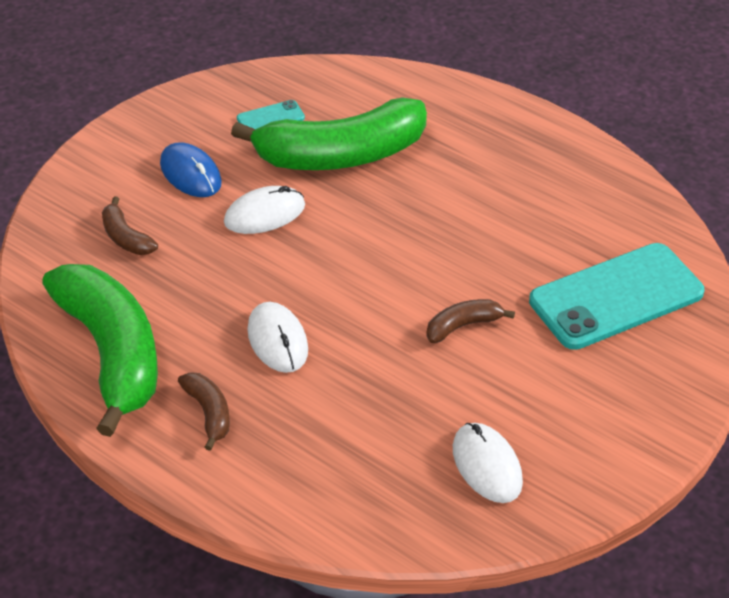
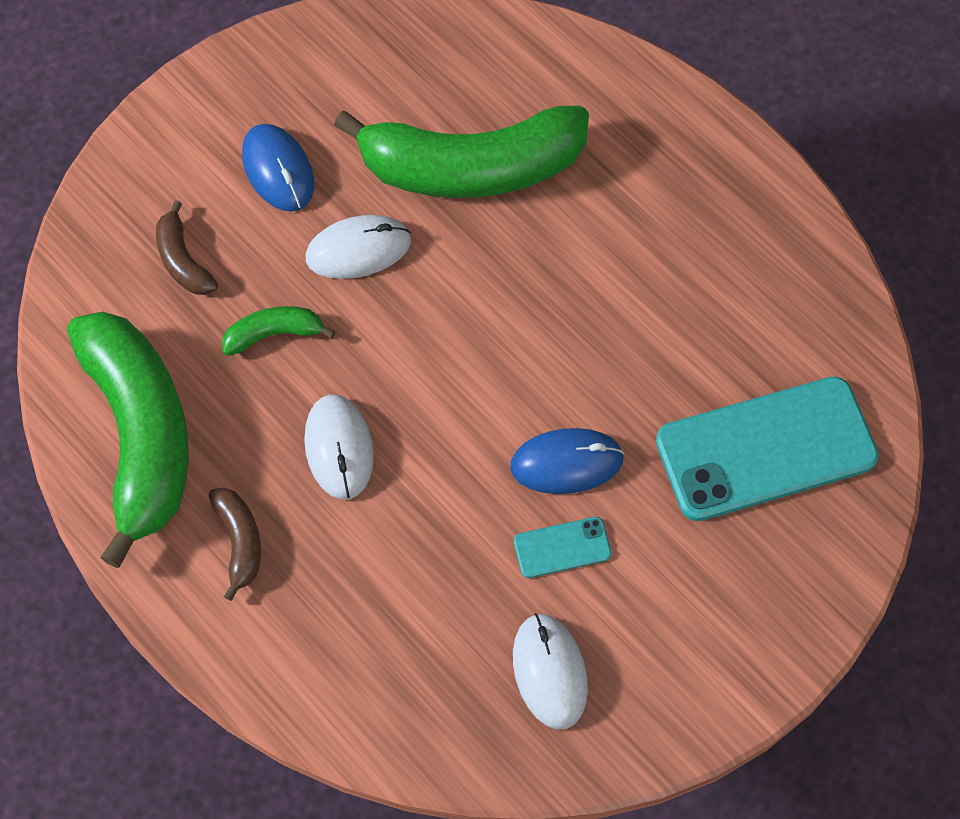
camera: 10 degrees right, 20 degrees up
(209, 274) = (274, 334): none -> green banana
(270, 118) = (394, 93): turquoise phone -> turquoise phone (562, 547)
(463, 326) = (566, 463): brown banana -> blue mouse

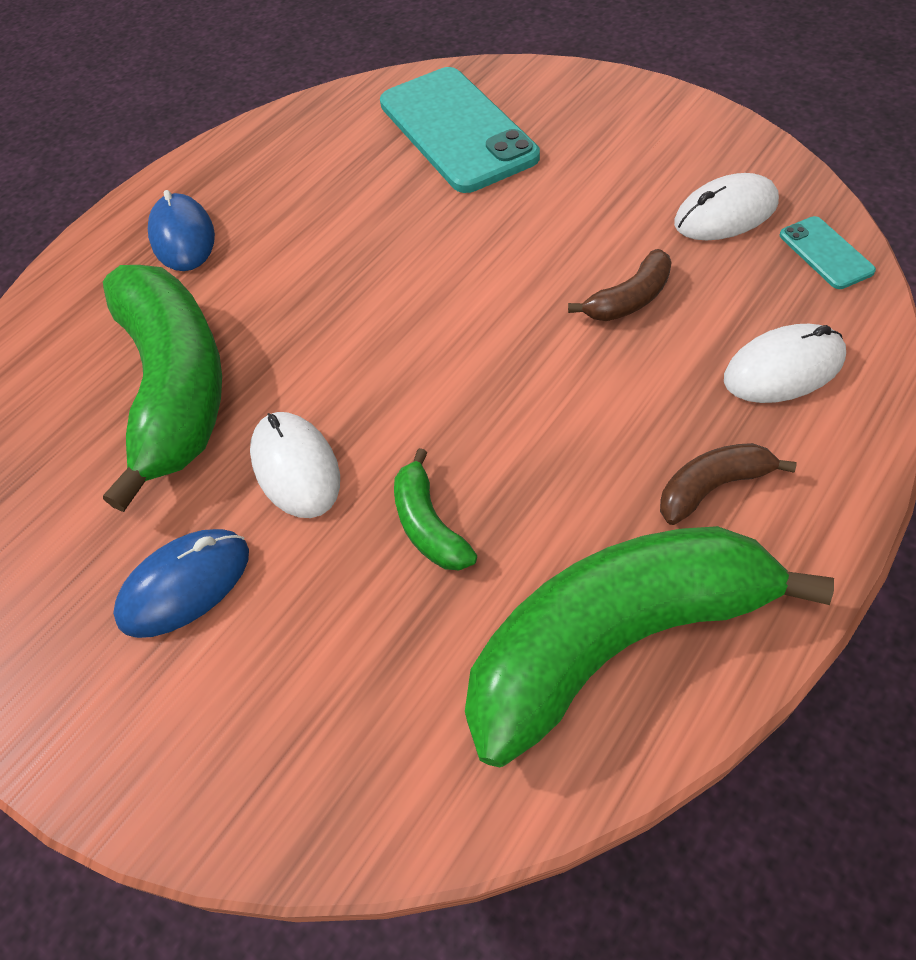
camera: 95 degrees left, 10 degrees down
(183, 260) = (339, 665): brown banana -> brown banana (629, 299)
(339, 448) = (559, 422): white mouse -> white mouse (783, 368)
(562, 547) = (600, 229): turquoise phone -> turquoise phone (825, 253)
(566, 463) = (512, 243): blue mouse -> blue mouse (183, 237)

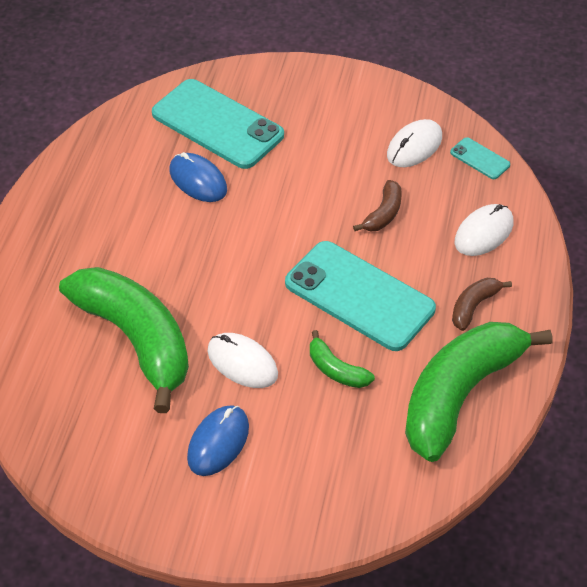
camera: 30 degrees left, 5 degrees down
(183, 237) = (71, 243): blue mouse -> blue mouse (198, 180)
(528, 415) = (359, 296): none -> turquoise phone

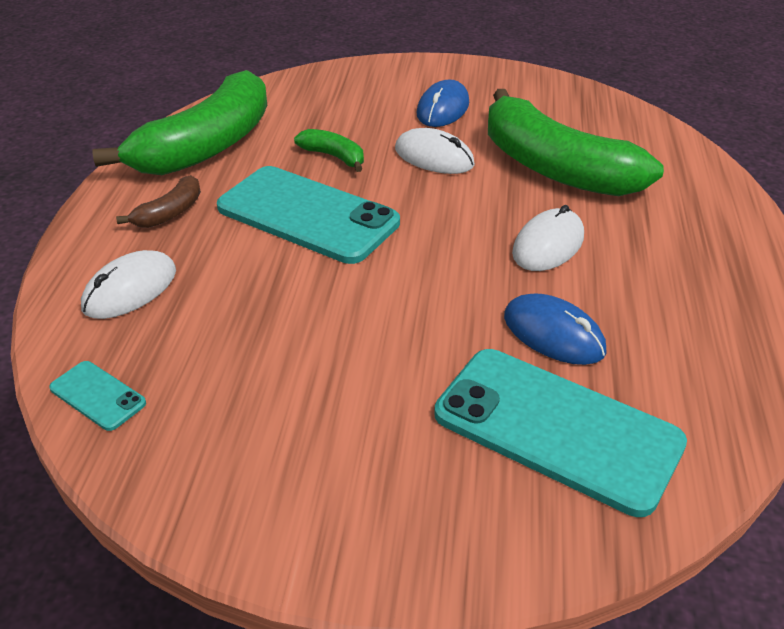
camera: 175 degrees right, 10 degrees down
(383, 214) = (270, 304): brown banana -> none
(414, 146) = (205, 411): white mouse -> white mouse (548, 245)

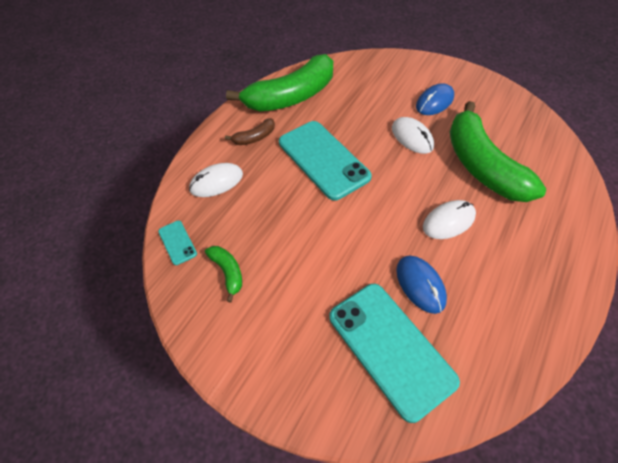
camera: 25 degrees right, 15 degrees up
(334, 157) = (355, 122): green banana -> green banana (228, 272)

